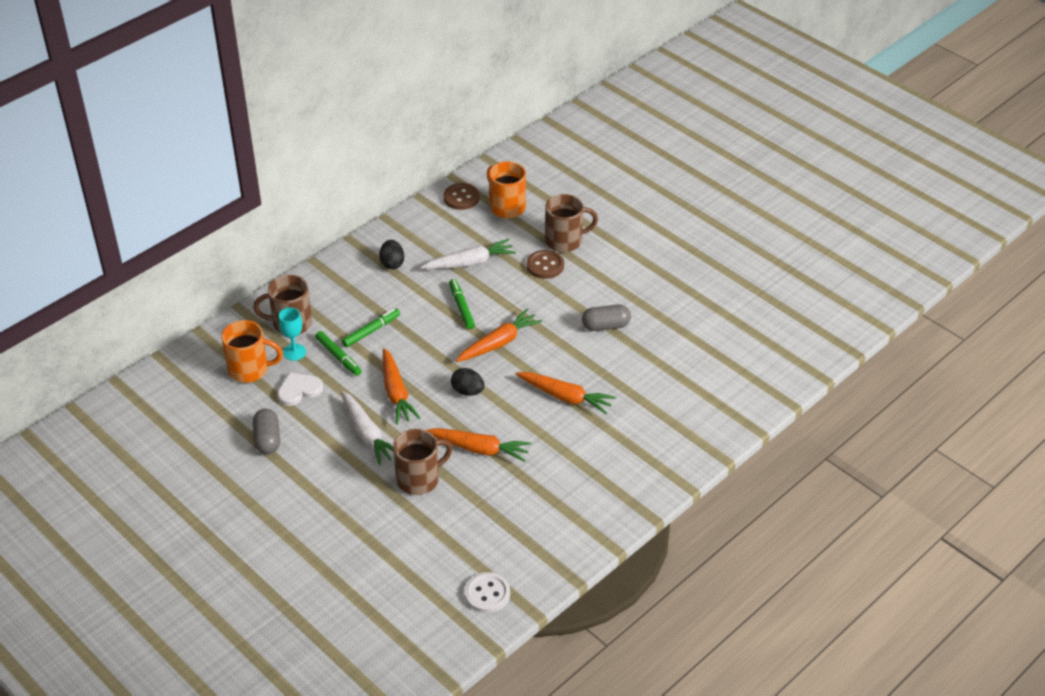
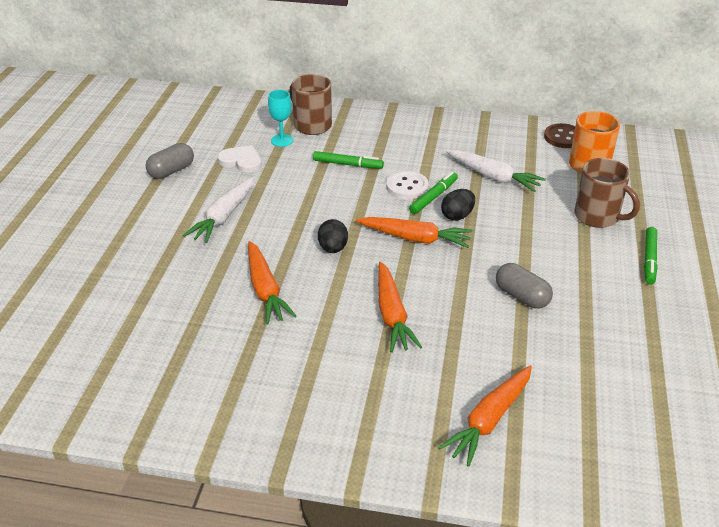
camera: 55 degrees right, 5 degrees down
(250, 370) = (241, 130): orange mug -> none
(338, 357) = (299, 162): green marker -> green marker (649, 259)
(392, 263) = (438, 139): black egg -> black egg (457, 216)
(396, 393) = (288, 210): orange carrot -> orange carrot (489, 420)
(419, 479) = (194, 271): brown mug -> none
(487, 594) = (71, 387): white button -> white button (407, 186)
(545, 266) = (549, 220): brown button -> none

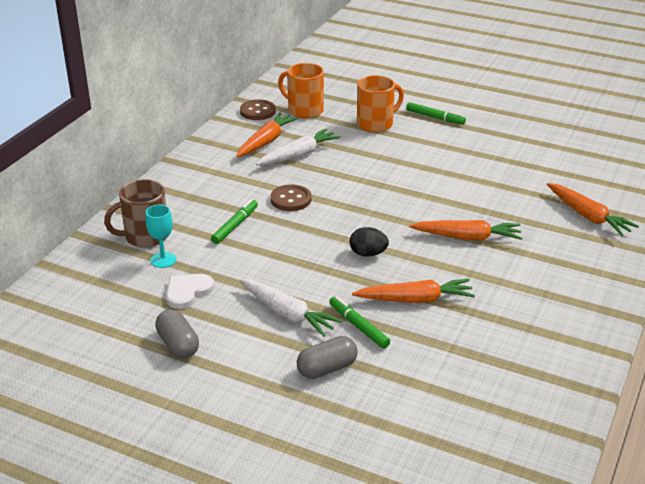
camera: 75 degrees left, 5 degrees down
(407, 186) = (291, 199): white button -> brown button
(415, 238) = (370, 209): orange carrot -> orange carrot (266, 141)
(433, 197) = (314, 189): green marker -> green marker (358, 326)
(457, 216) = (347, 183): black egg -> none
(521, 296) = (461, 176): grey capsule -> grey capsule (327, 369)
(598, 216) = (376, 124): brown mug -> orange mug

